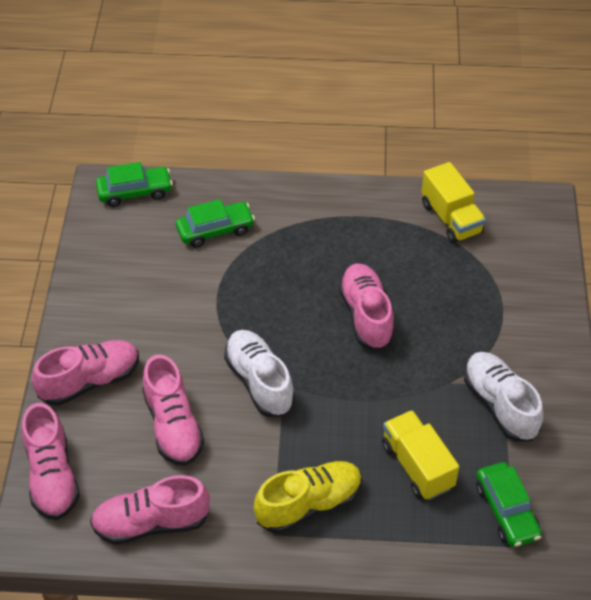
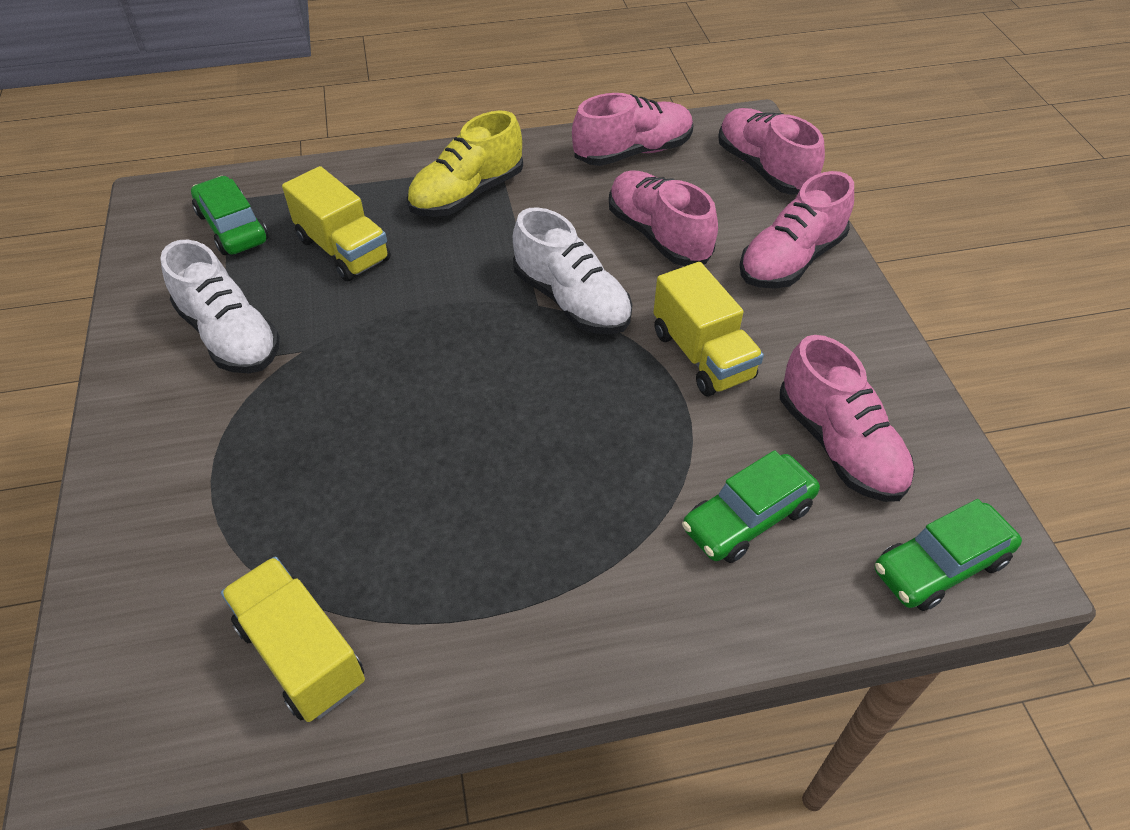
camera: 165 degrees right, 0 degrees up
(191, 323) = (702, 355): none -> yellow truck
(366, 315) = (441, 421): pink shoe -> pink shoe (839, 445)

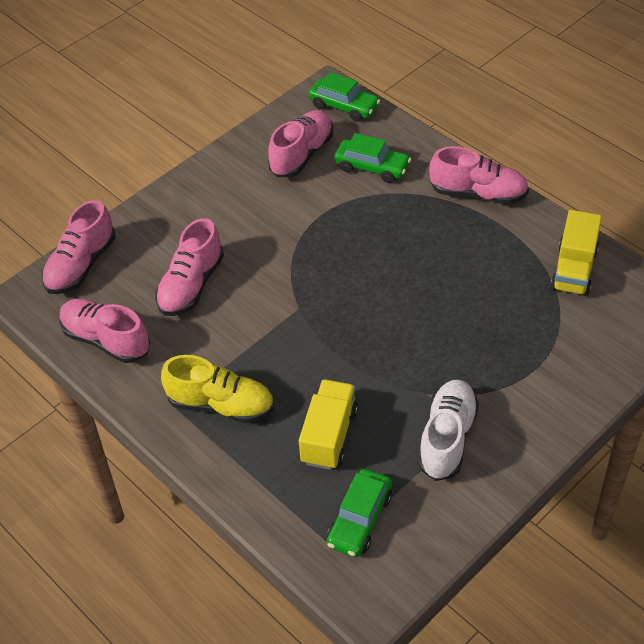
camera: 120 degrees left, 0 degrees up
(571, 300) = (283, 295): white shoe -> none
(702, 355) = (281, 223): yellow truck -> none
(791, 260) = (171, 219): pink shoe -> pink shoe (478, 193)

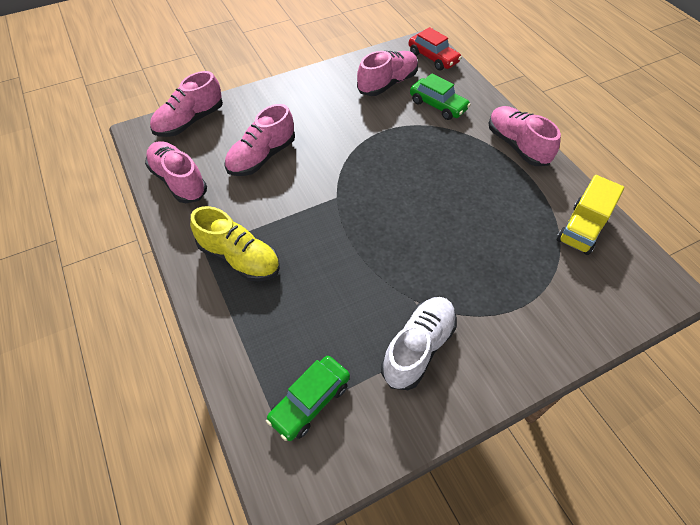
camera: 15 degrees right, 5 degrees up
(329, 436) = (315, 313): yellow truck -> none
(344, 106) = (433, 58): green car -> red car
(478, 193) = (517, 145): pink shoe -> pink shoe turned 150 degrees counterclockwise

